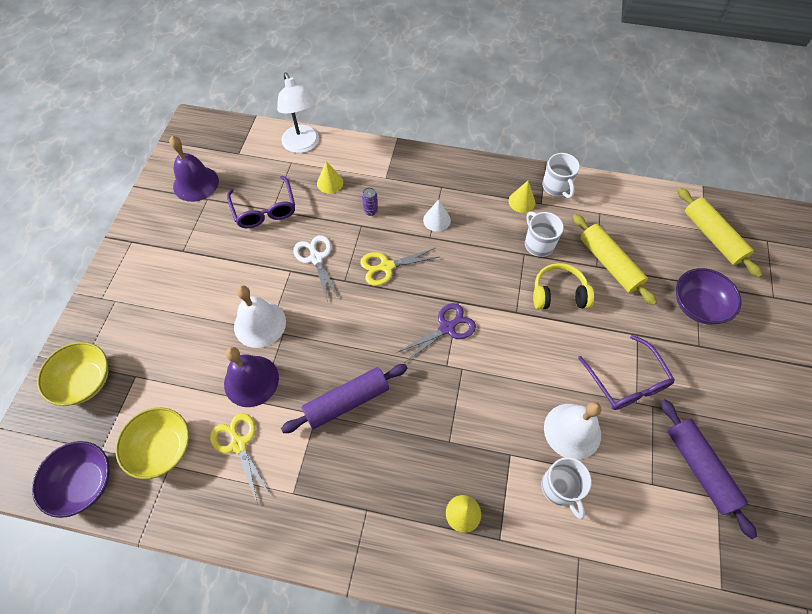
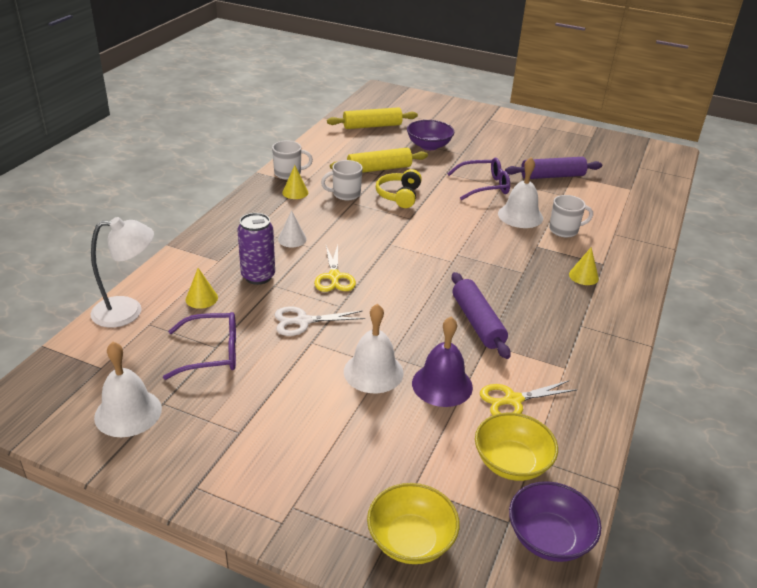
camera: 80 degrees left, 25 degrees down
(196, 183) = (128, 412): purple bell -> white bell
(370, 211) = (258, 276): purple can -> purple can, size x2.04
(447, 328) = (415, 254): purple scissors -> none

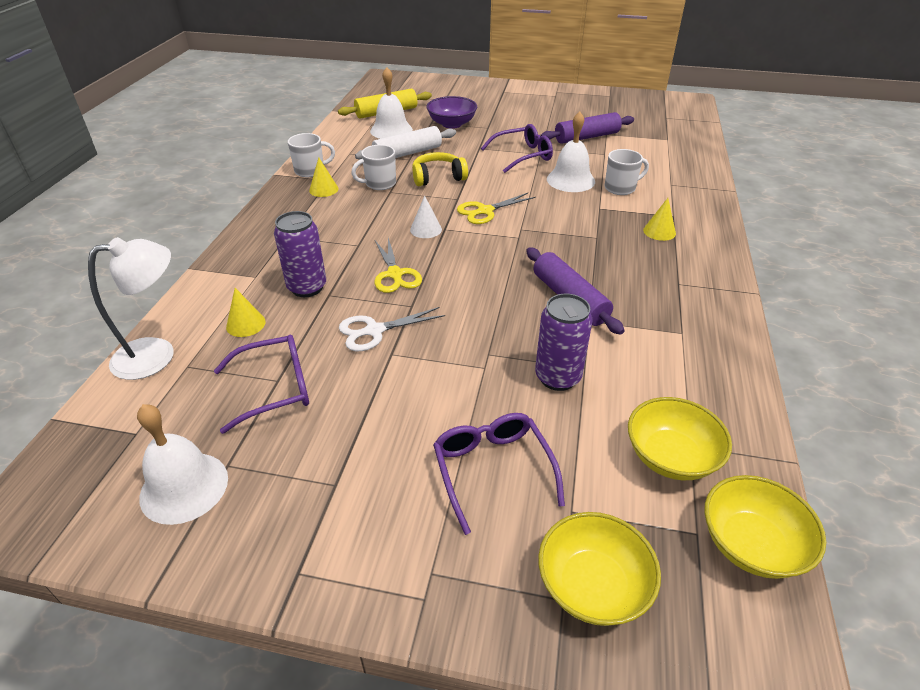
camera: 10 degrees left, 5 degrees up
(292, 239) = (334, 240): white cone -> white cone (426, 229)
(363, 445) = (492, 470): none -> purple glasses
(373, 372) = (474, 376): white bell -> white bell (391, 130)
(379, 169) = (407, 153): yellow rolling pin -> white rolling pin
(399, 196) = (438, 177): yellow headphones -> yellow headphones turned 75 degrees clockwise
(442, 385) = (557, 377): purple bell -> purple can
(513, 400) = (642, 381): yellow scissors -> yellow scissors (485, 211)
(549, 538) = (751, 544): purple bowl -> yellow bowl

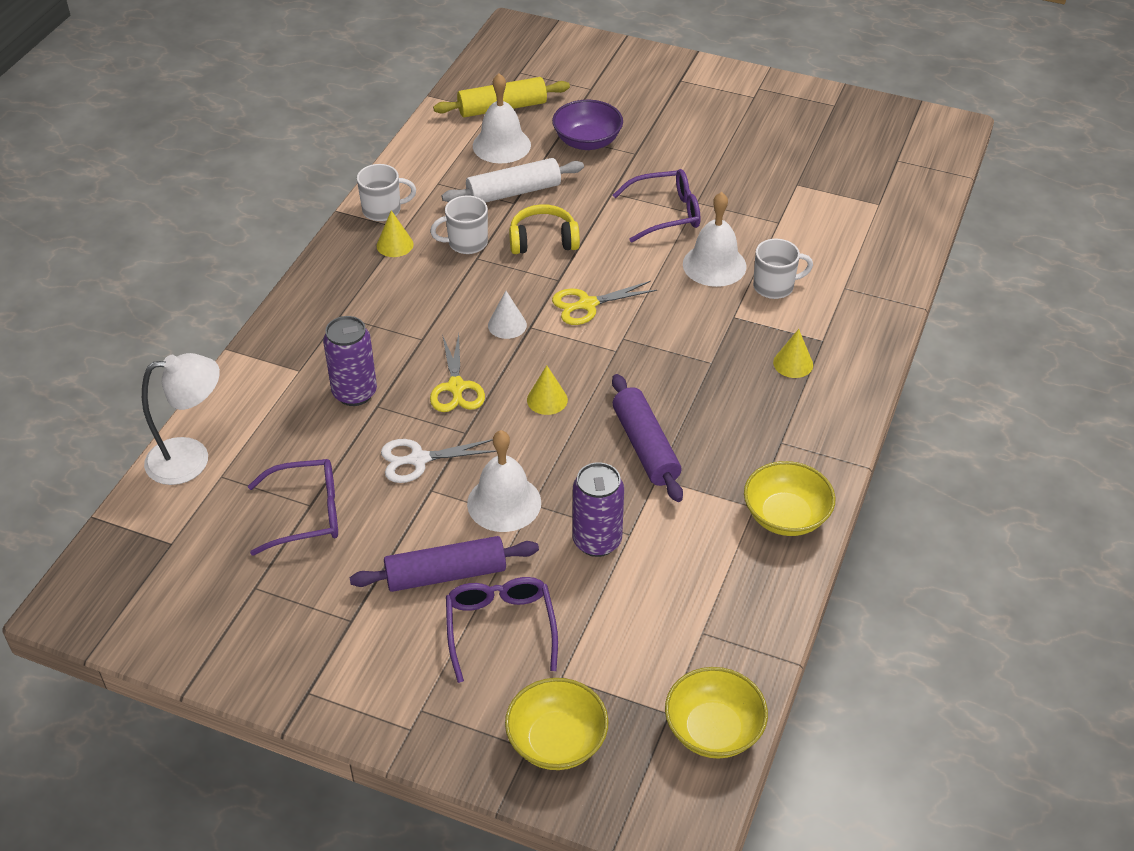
camera: 10 degrees right, 5 degrees up
(184, 487) = (215, 603): white bell -> white bell (504, 503)
(245, 324) = (283, 433): yellow cone -> yellow cone (547, 400)
(587, 137) = (766, 188): purple rolling pin -> purple rolling pin (446, 574)
(670, 457) = (677, 640): yellow bowl -> yellow bowl (786, 516)

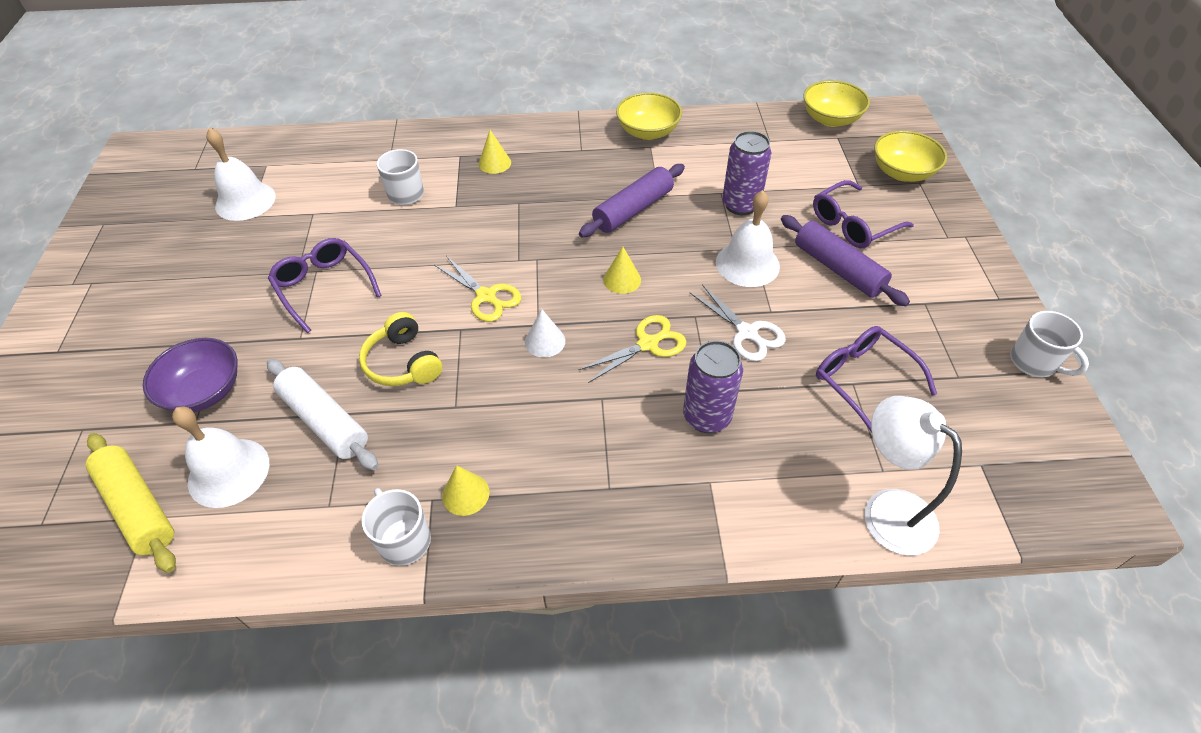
camera: 115 degrees left, 5 degrees up
(466, 243) = (434, 426): white mug -> white mug (1034, 362)
(714, 265) = (391, 234): white bell -> white bell (245, 201)

